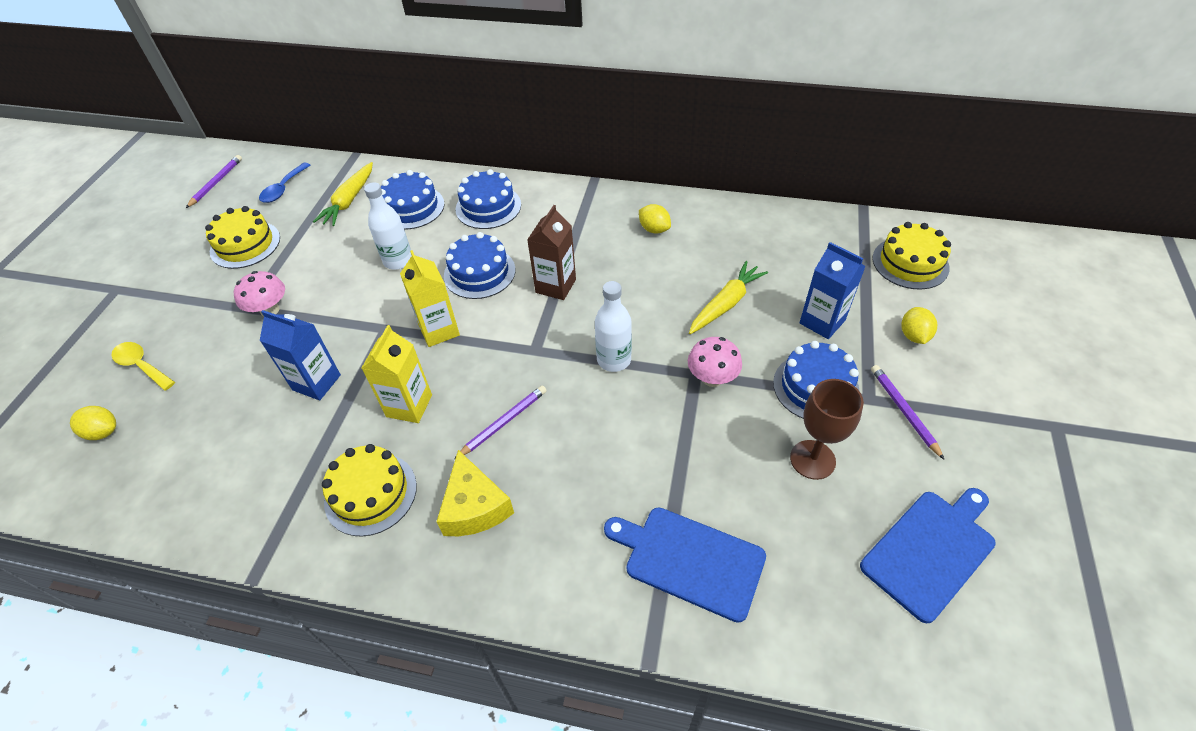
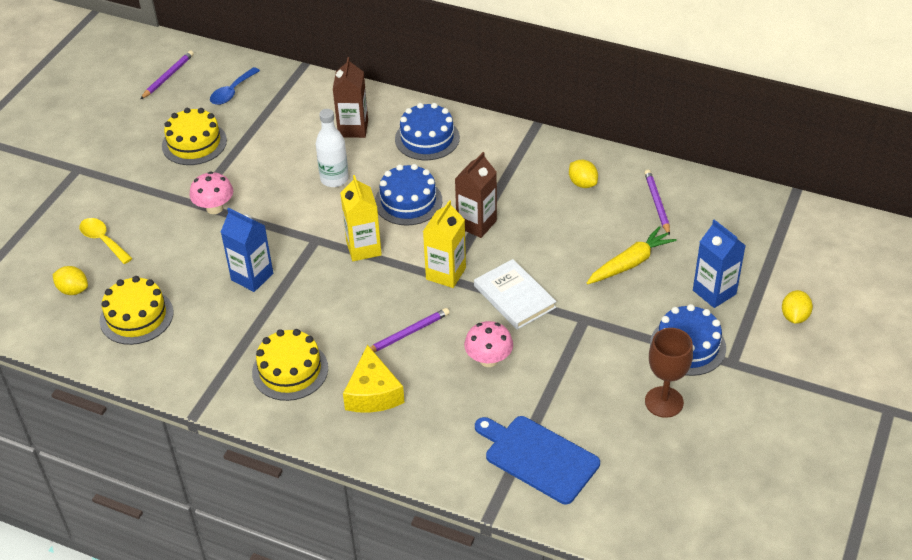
camera: 10 degrees right, 5 degrees down
(349, 201) = (294, 113): yellow carrot -> none
(409, 406) = (329, 308): yellow carton -> yellow carton (446, 273)
(411, 207) = (353, 128): blue cake -> brown carton
(614, 360) = (514, 297): white bottle -> white book
(712, 378) = (598, 325): pink mushroom -> pink mushroom (488, 359)
(903, 411) = (758, 377): purple pencil -> purple pencil (657, 203)
(910, 263) = (819, 251): yellow cake -> yellow cake (136, 316)
(930, 550) = (736, 481): blue cutting board -> none

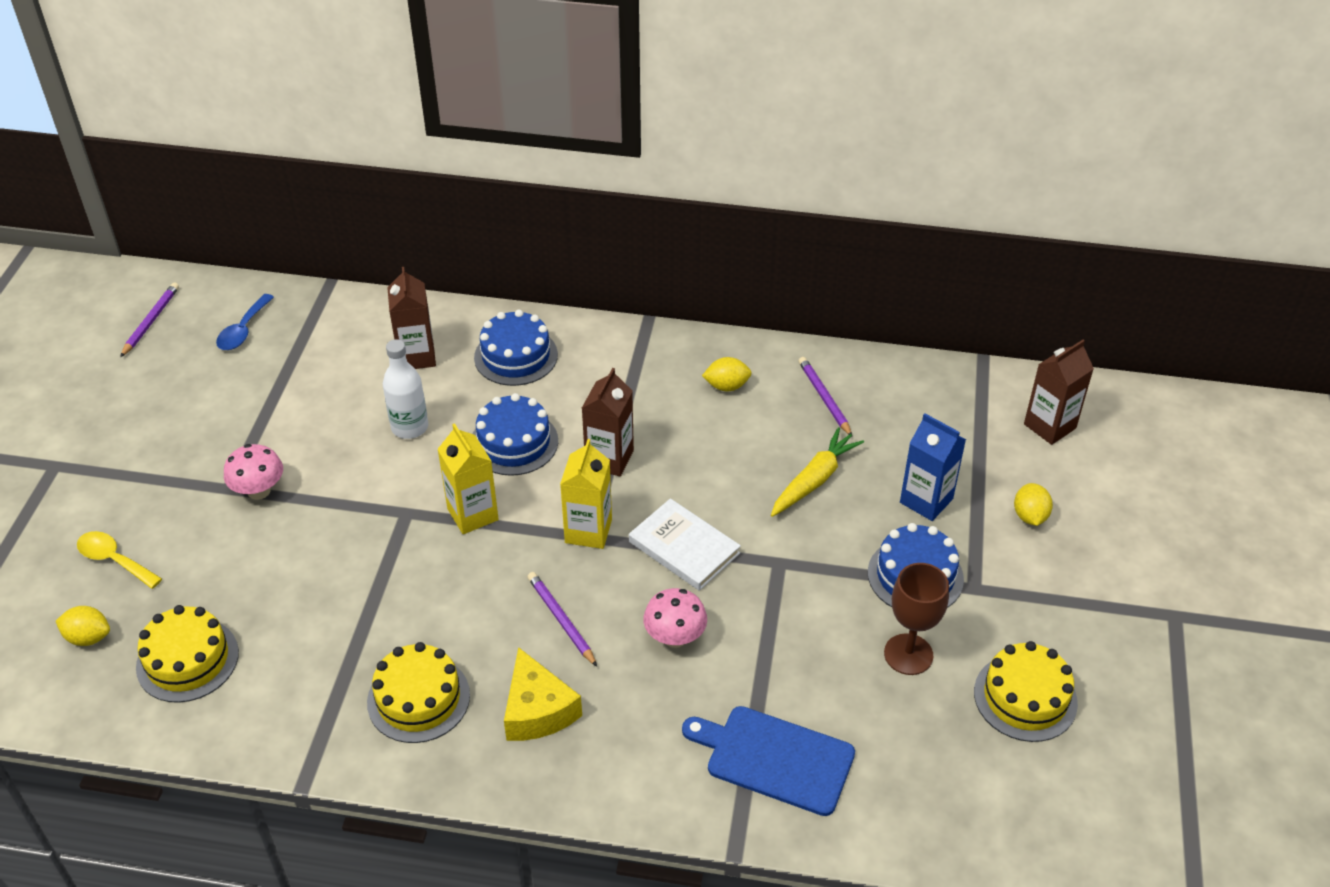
camera: 15 degrees left, 0 degrees up
(194, 143) = (209, 406): yellow cake -> yellow cake (1025, 697)
(252, 277) = (334, 577): blue carton -> none
(408, 333) = (561, 620): purple pencil -> purple pencil turned 75 degrees counterclockwise
(582, 183) = (726, 386): yellow lemon -> yellow lemon turned 45 degrees counterclockwise
(834, 251) = (1049, 426): none -> brown carton

